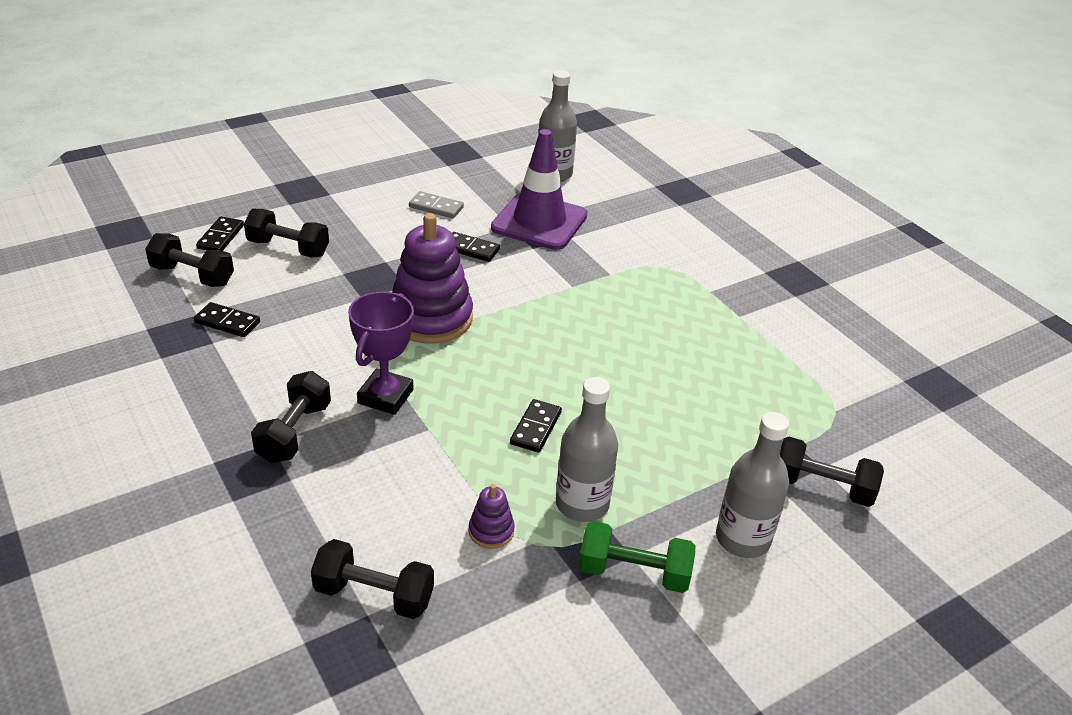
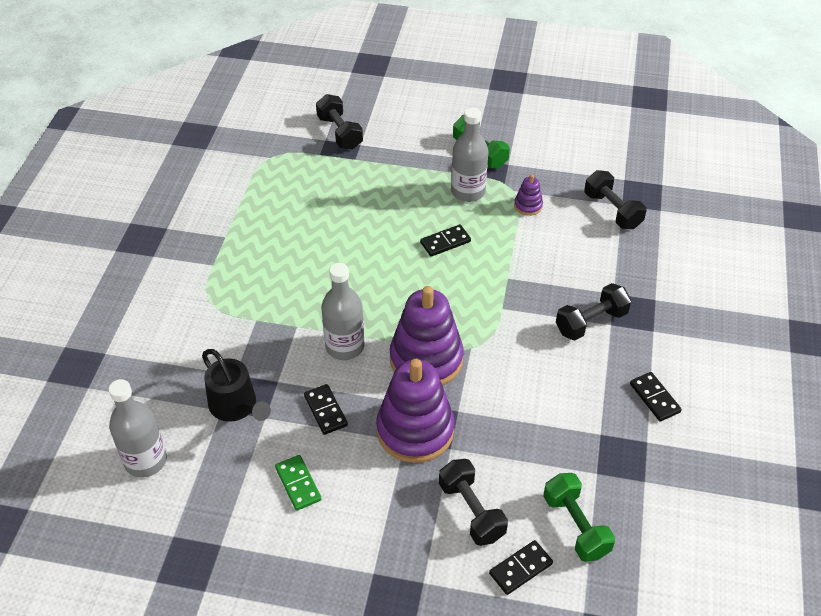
camera: 135 degrees left, 10 degrees up
(192, 275) = (575, 526): black dumbbell -> green dumbbell
(227, 322) = (577, 448): black domino -> black domino (654, 398)
(384, 270) = (415, 430): none -> purple stacking toy
(385, 396) = (514, 314): purple trophy -> none
(436, 207) = (298, 484): grey domino -> green domino
(539, 222) = (236, 407): purple traffic cone -> black watering can
(742, 539) = (411, 136): grey bottle -> grey bottle (345, 346)

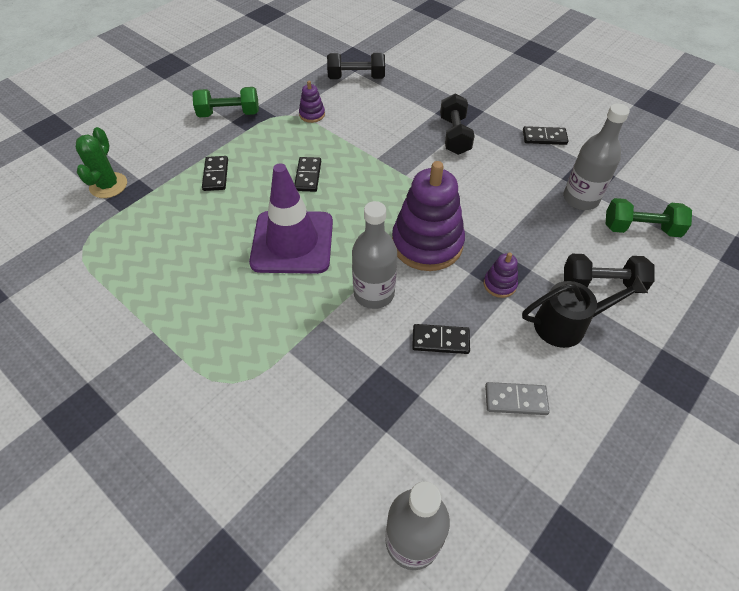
camera: 60 degrees left, 5 degrees up
(236, 407) = (390, 415): black watering can -> black watering can (567, 324)
(298, 484) = (516, 400): green domino -> grey domino
(340, 133) = (108, 185): black dumbbell -> green cactus
(362, 270) = (292, 242): none -> purple traffic cone
(415, 430) = (499, 284): purple stacking toy -> purple stacking toy, size x0.44
(468, 192) = (265, 139): grey bottle -> grey bottle (580, 199)
(520, 568) = (669, 278): black domino -> black domino (215, 175)

